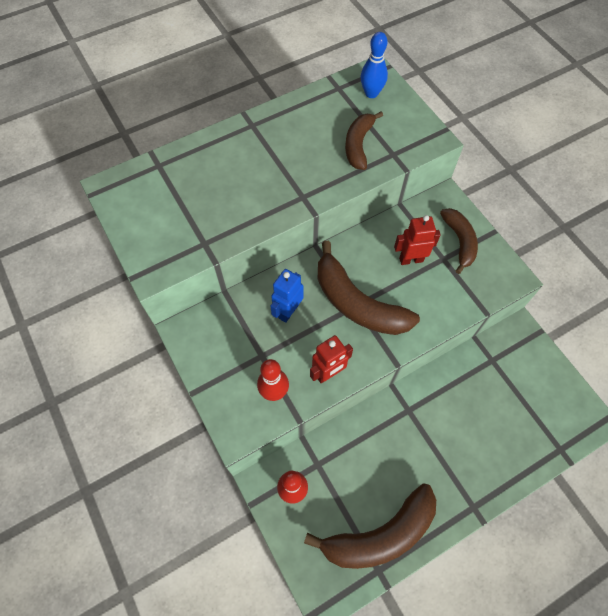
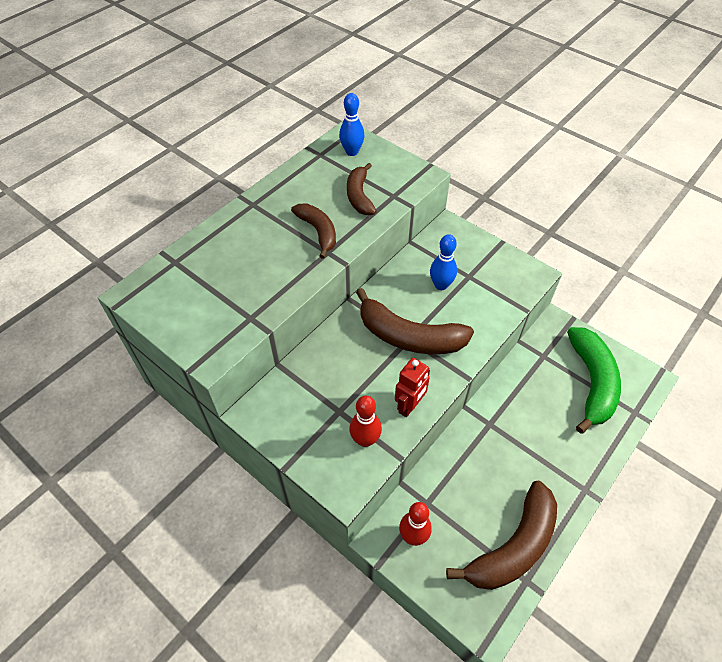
camera: 20 degrees left, 10 degrees down
(288, 311) = (347, 363): blue robot -> none
(411, 259) = (441, 285): red robot -> blue bowling pin
(459, 241) = (476, 258): brown banana -> brown banana (318, 232)
(529, 404) = (591, 382): none -> green banana

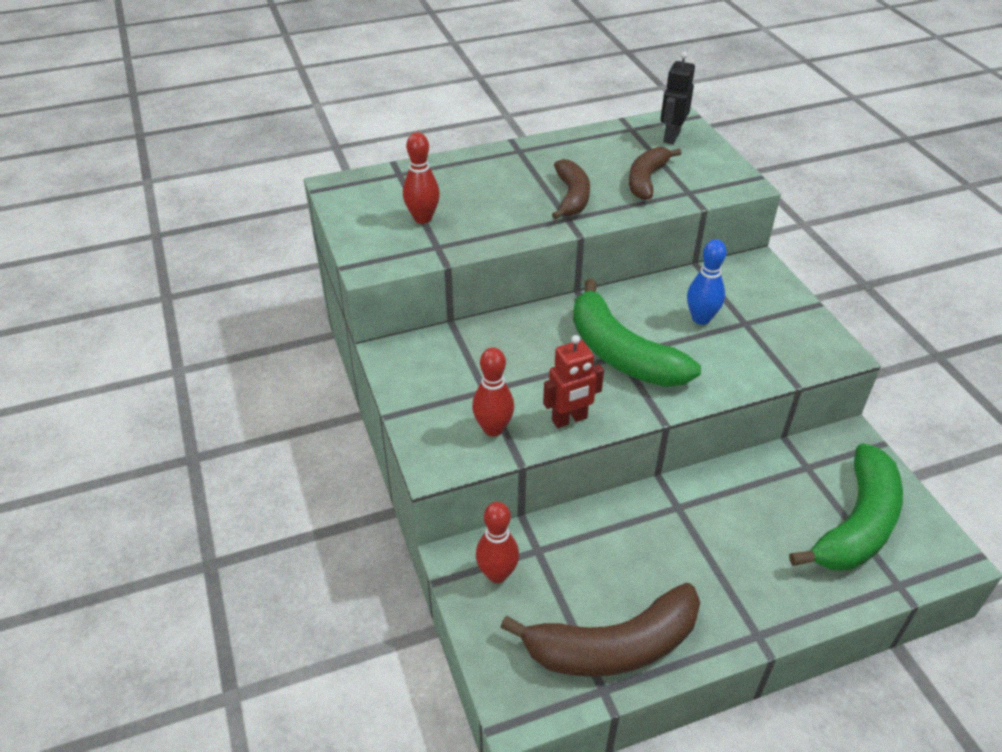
camera: 30 degrees right, 10 degrees down
(222, 296) = (423, 218): none -> red bowling pin
(352, 152) = (671, 137): blue bowling pin -> black robot
(409, 336) = (621, 353): brown banana -> green banana

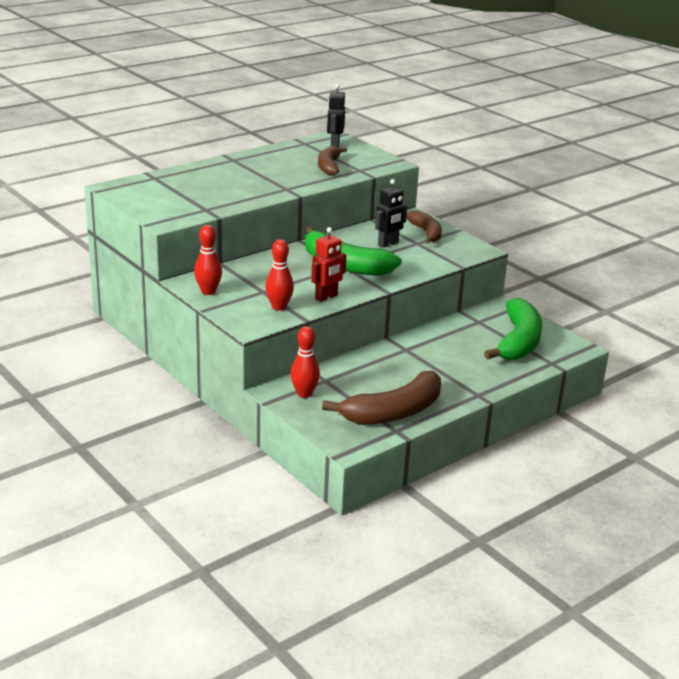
camera: 20 degrees left, 15 degrees down
(423, 218) = (187, 197): red bowling pin -> red bowling pin (208, 291)
(572, 197) = (283, 178): brown banana -> brown banana (426, 233)
(701, 319) = (388, 244): blue bowling pin -> black robot

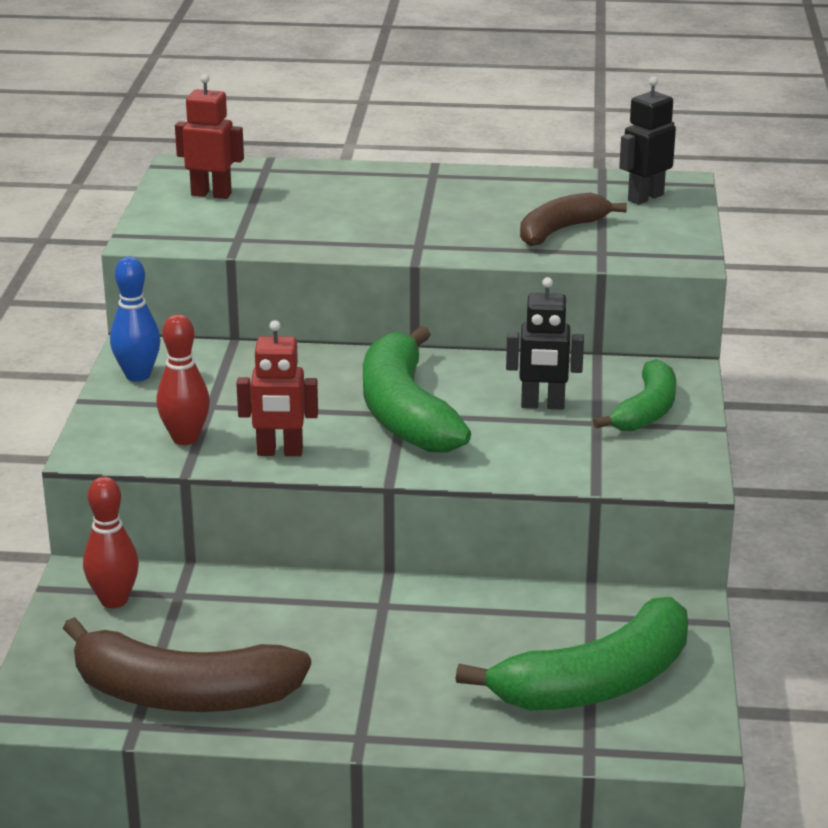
camera: 45 degrees right, 0 degrees up
(153, 195) = (211, 194): none -> red robot
(208, 291) = (138, 375): red bowling pin -> blue bowling pin
(426, 233) = (646, 411): brown banana -> green banana

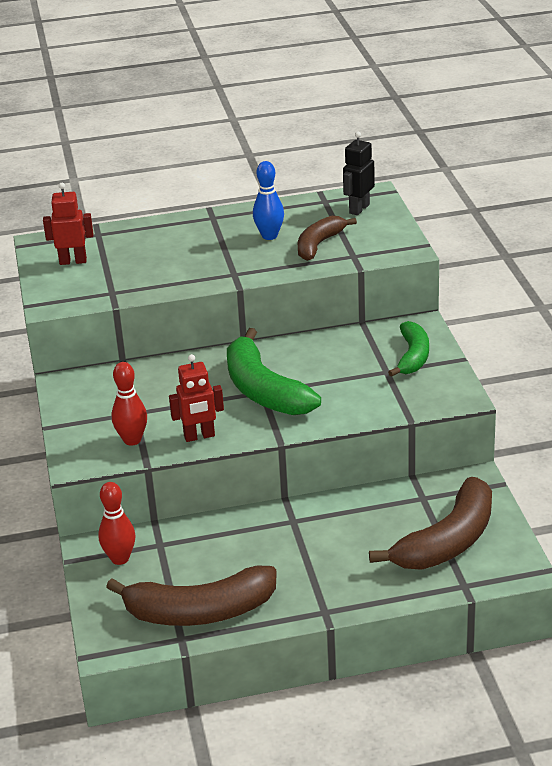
camera: 15 degrees left, 5 degrees up
(138, 375) = (73, 401): blue bowling pin -> blue bowling pin (269, 236)
(542, 405) = (347, 366): black robot -> none
(596, 683) = (447, 541): green banana -> brown banana

